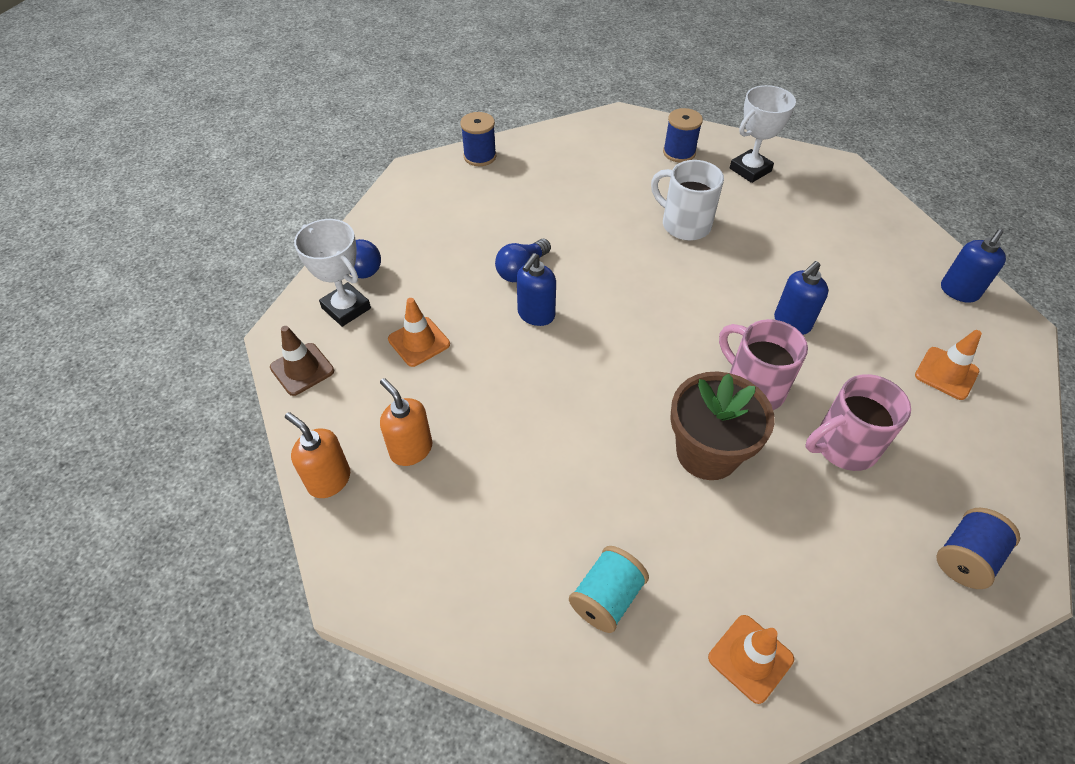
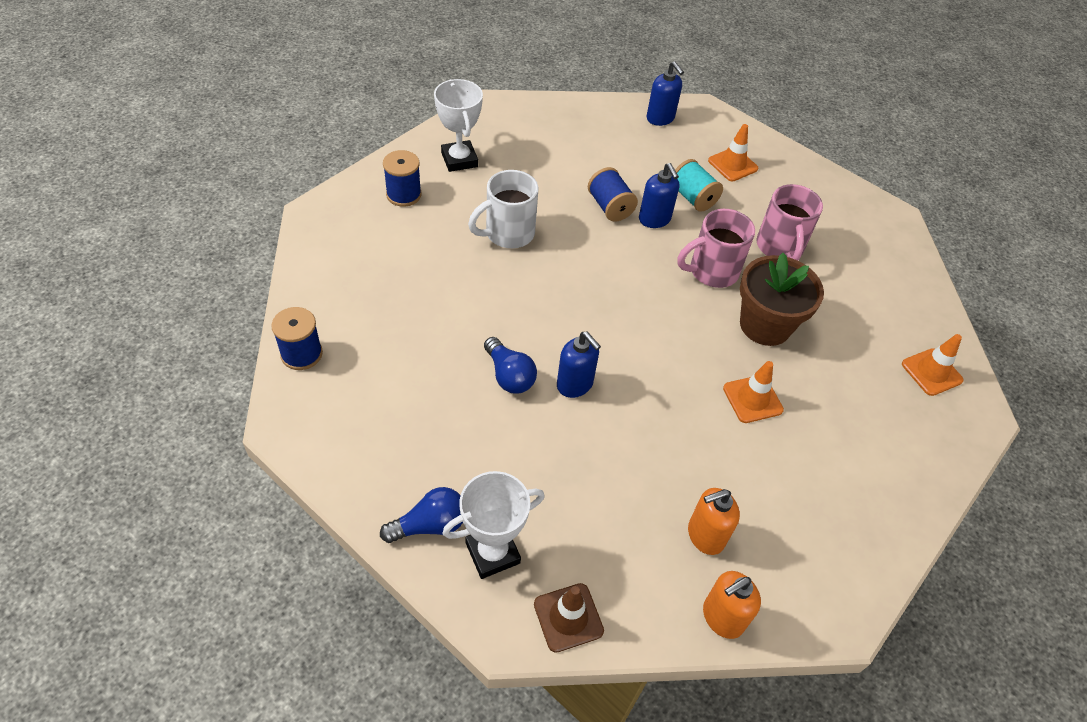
camera: 75 degrees left, 0 degrees up
(419, 342) = (571, 494): orange traffic cone -> orange traffic cone (752, 399)
(606, 598) = (877, 437): turquoise spool -> turquoise spool (693, 198)
(965, 557) = (877, 233): blue spool -> blue spool (610, 207)

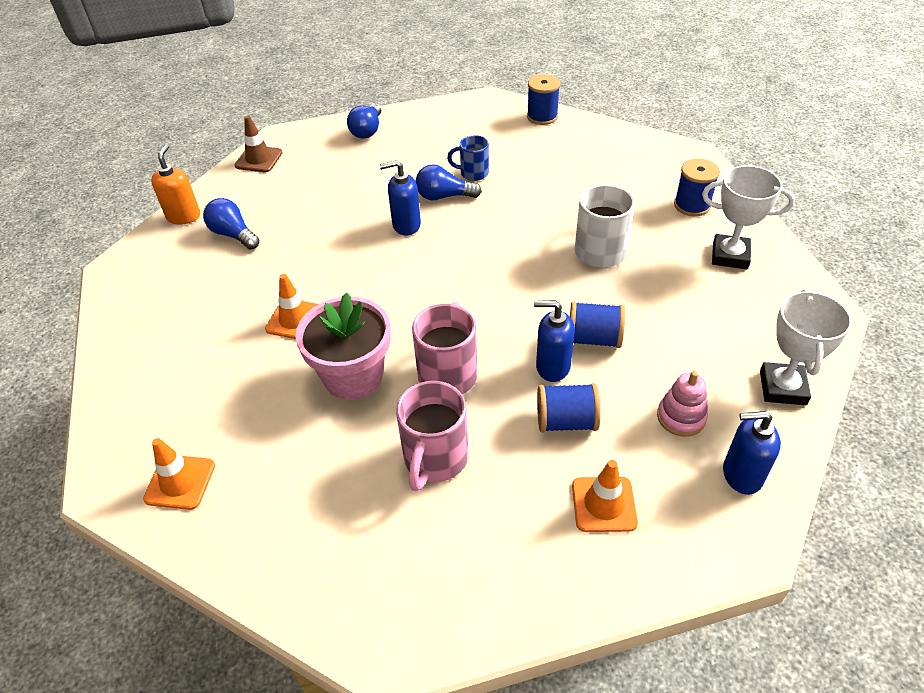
camera: 130 degrees right, 5 degrees down
(453, 369) = (473, 173): none -> blue mug
(492, 553) = (325, 146): white trophy -> white trophy (782, 388)
(641, 150) = (681, 417): none -> pink stacking toy
(693, 198) = (566, 421): turquoise spool -> blue spool
(705, 536) = (233, 234): orange soap dispenser -> blue light bulb
(765, 325) = (353, 376): brown flower pot -> pink flower pot
(779, 247) = (435, 459): pink mug -> pink mug turned 105 degrees counterclockwise

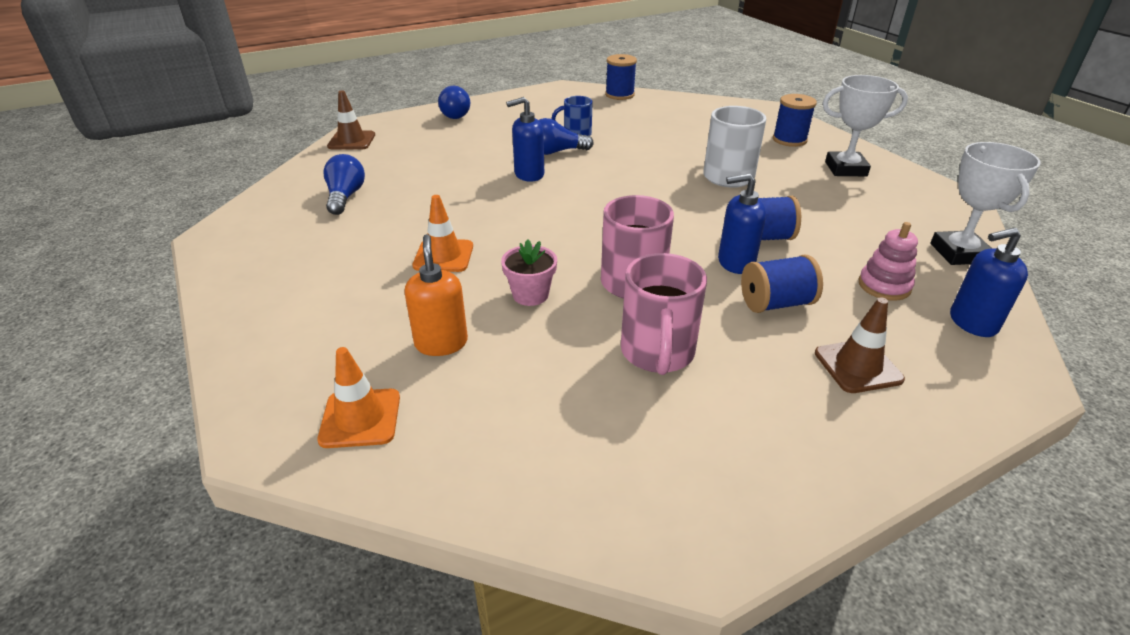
camera: 15 degrees left, 10 degrees down
(184, 216) = (283, 188): orange soap dispenser -> orange soap dispenser (441, 343)
(233, 234) = (345, 197): blue light bulb -> blue light bulb turned 60 degrees clockwise
(353, 376) = (530, 295): pink flower pot -> pink flower pot, size x0.54
(603, 504) = (858, 366): orange traffic cone -> brown traffic cone

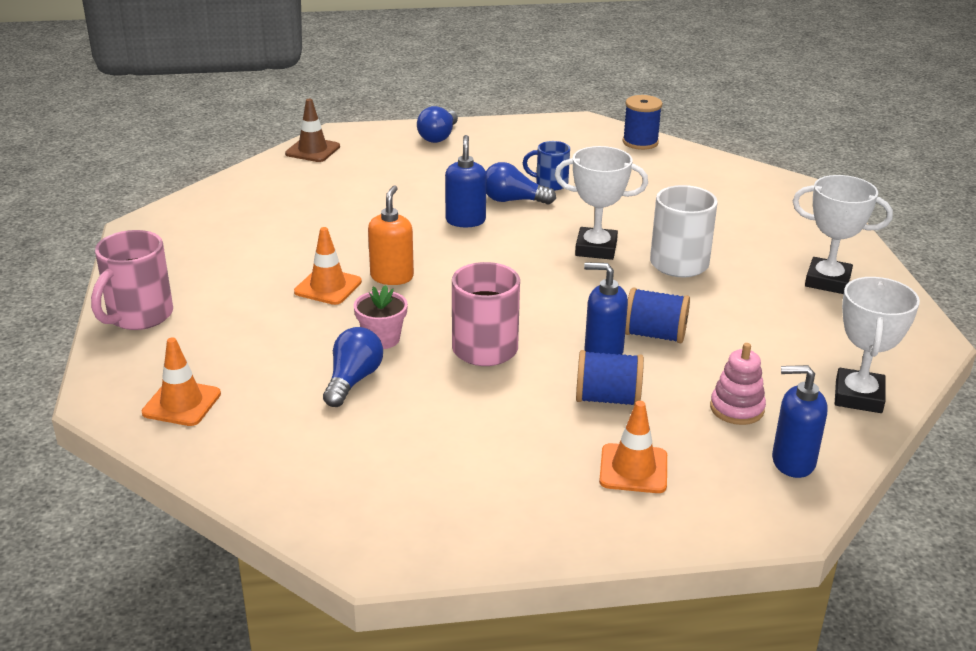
camera: 20 degrees right, 5 degrees down
(345, 197) = (273, 211): blue light bulb -> blue light bulb (353, 380)
(441, 343) = (278, 362): orange soap dispenser -> orange soap dispenser (392, 277)
(528, 174) = (465, 220): blue soap dispenser -> blue soap dispenser turned 90 degrees clockwise
(654, 177) = (596, 248): none -> white trophy
(657, 353) = (457, 414): pink mug -> pink mug (138, 316)
(789, 140) = (795, 234): blue spool -> none
(858, 366) = (633, 469): brown traffic cone -> orange traffic cone

